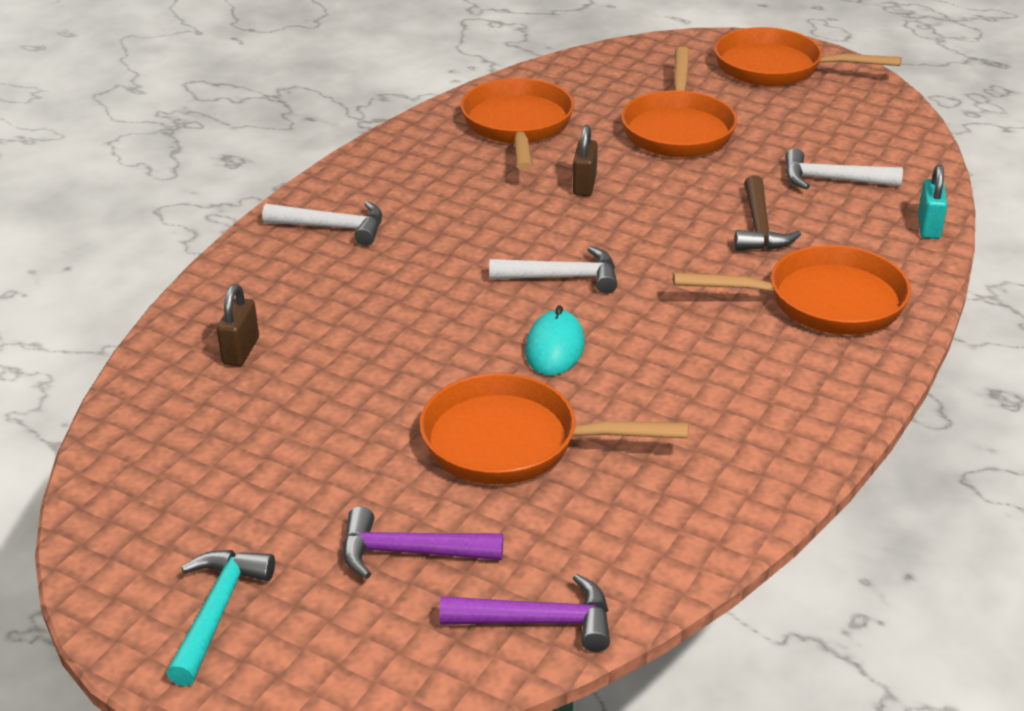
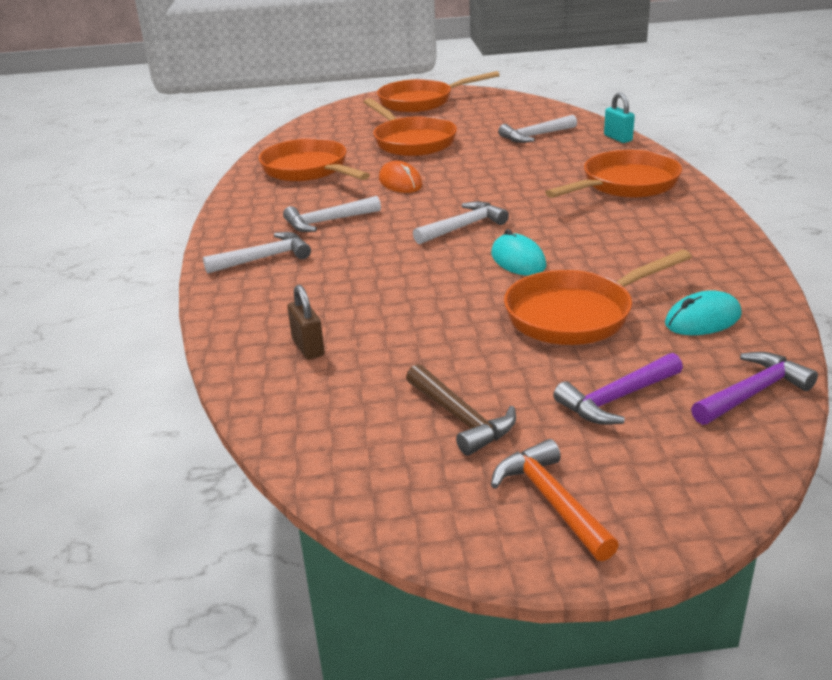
camera: 35 degrees left, 5 degrees down
(217, 611) = (551, 501): turquoise hammer -> orange hammer
(445, 207) = (327, 221): none -> white hammer
(584, 185) = (400, 182): brown padlock -> orange mouse
(624, 517) = (702, 319): none -> turquoise mouse
(759, 227) = (533, 167): brown hammer -> brown hammer (461, 418)

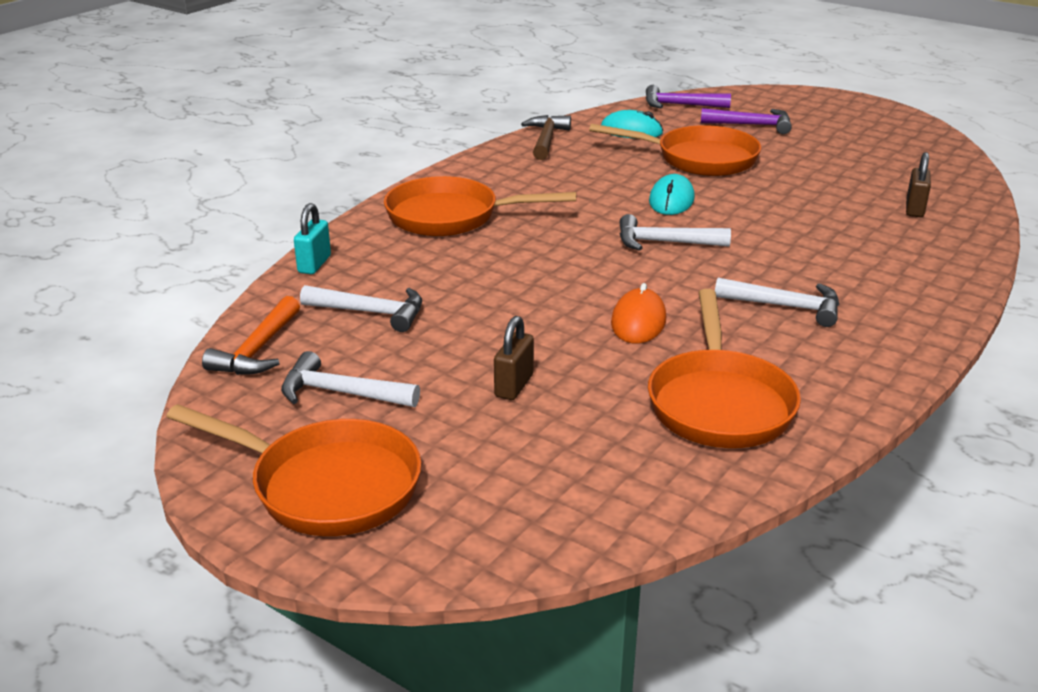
camera: 140 degrees left, 0 degrees up
(264, 258) = (894, 293): white hammer -> white hammer (341, 393)
(411, 141) = (514, 386): orange pan -> brown padlock
(461, 418) = (851, 147): brown hammer -> brown hammer (546, 140)
(551, 501) = (846, 113): orange hammer -> orange hammer (258, 350)

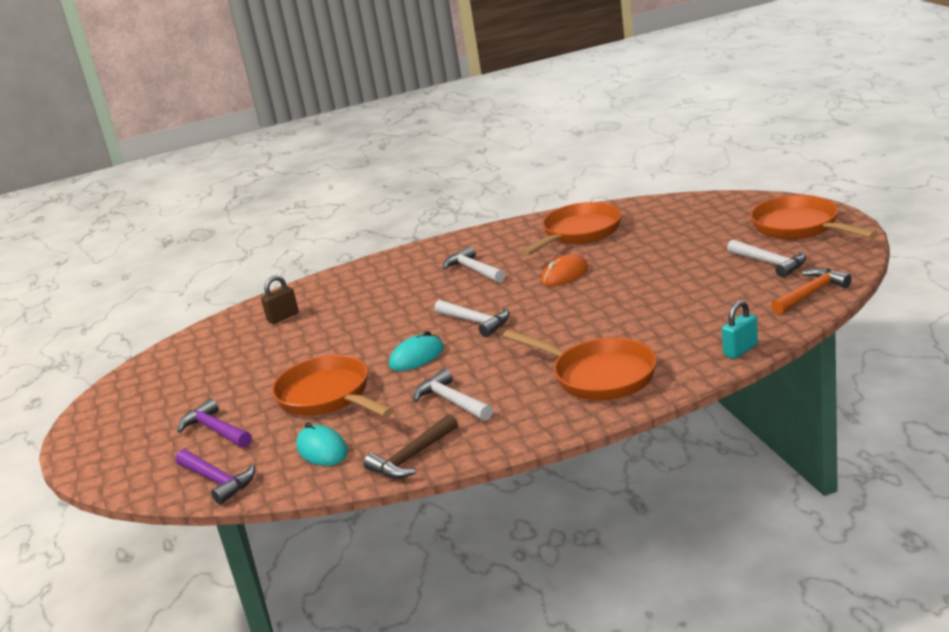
camera: 140 degrees left, 5 degrees down
(371, 312) = (722, 306): white hammer -> white hammer (452, 401)
(514, 386) = (671, 253): brown padlock -> none

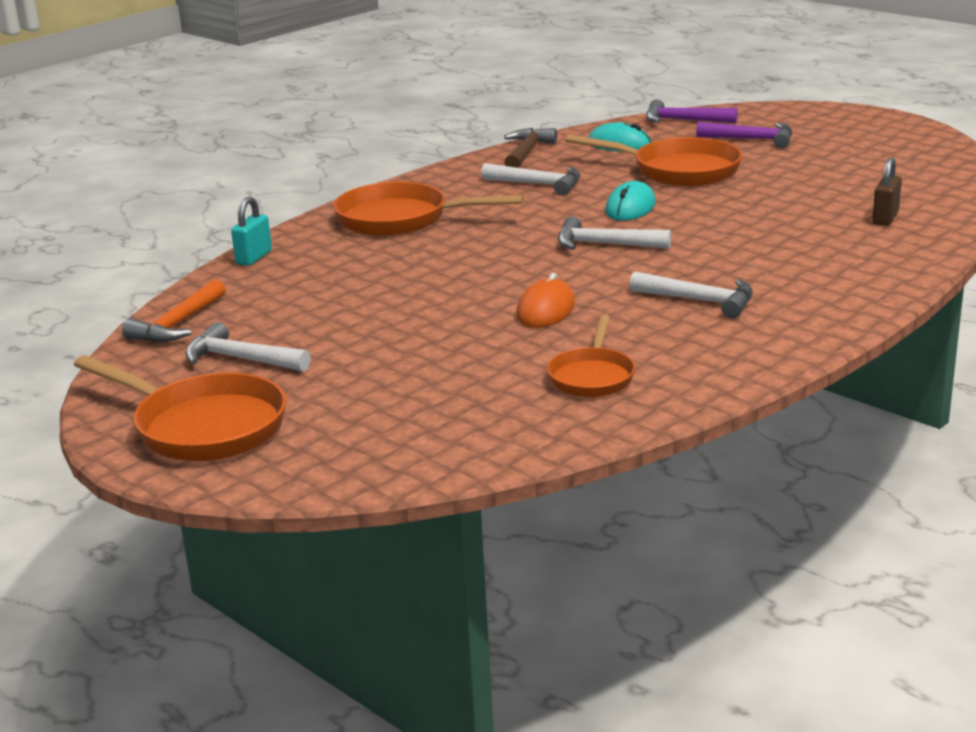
camera: 150 degrees right, 0 degrees up
(578, 233) = (592, 376): orange pan -> orange pan, size x0.61

